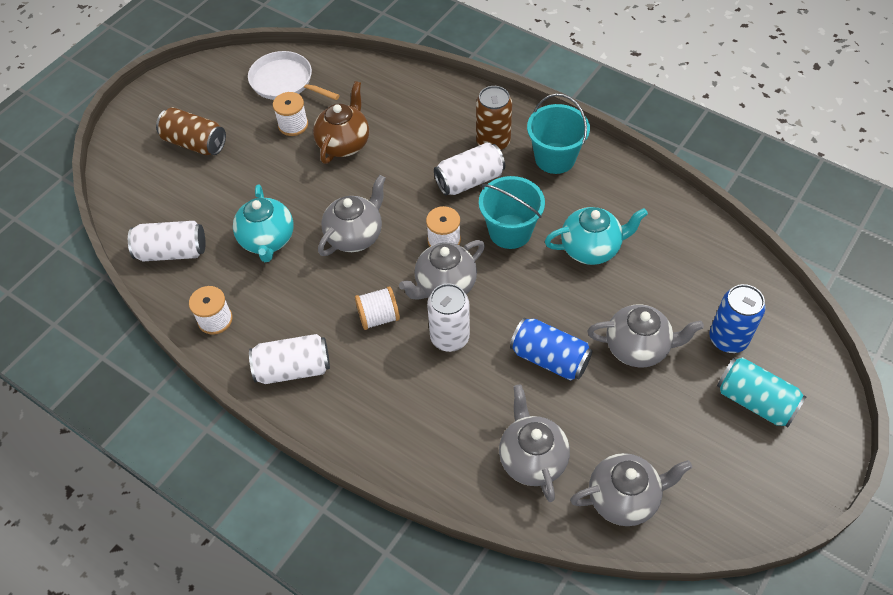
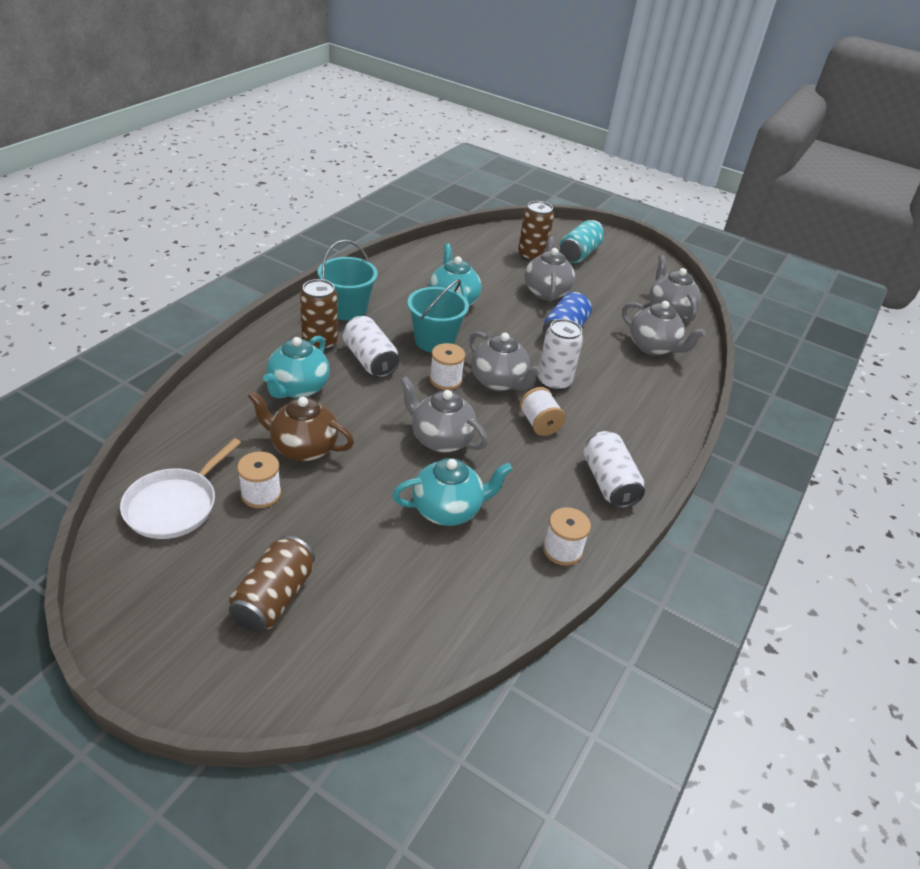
camera: 100 degrees left, 15 degrees down
(172, 252) = (468, 603): white can -> none
(421, 133) = (298, 388): none -> turquoise teapot
(532, 459) = (653, 347): grey teapot -> grey teapot turned 120 degrees counterclockwise
(728, 339) = (531, 256): blue can -> brown can

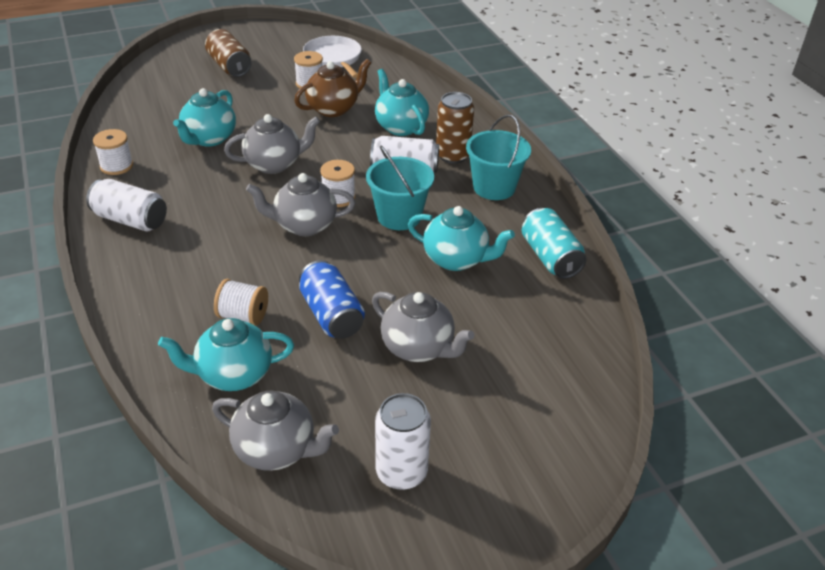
camera: 130 degrees right, 0 degrees up
(531, 256) = (513, 386): brown can -> none
(539, 424) = (230, 220): white spool -> white spool (243, 316)
(554, 381) = (267, 259): white can -> white can (401, 472)
(579, 253) = (487, 448): turquoise can -> turquoise can (550, 257)
(653, 347) = (233, 375): grey teapot -> turquoise teapot

